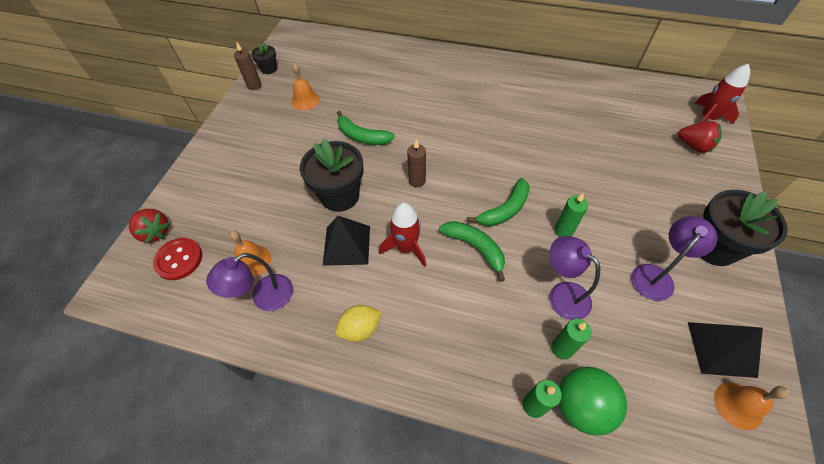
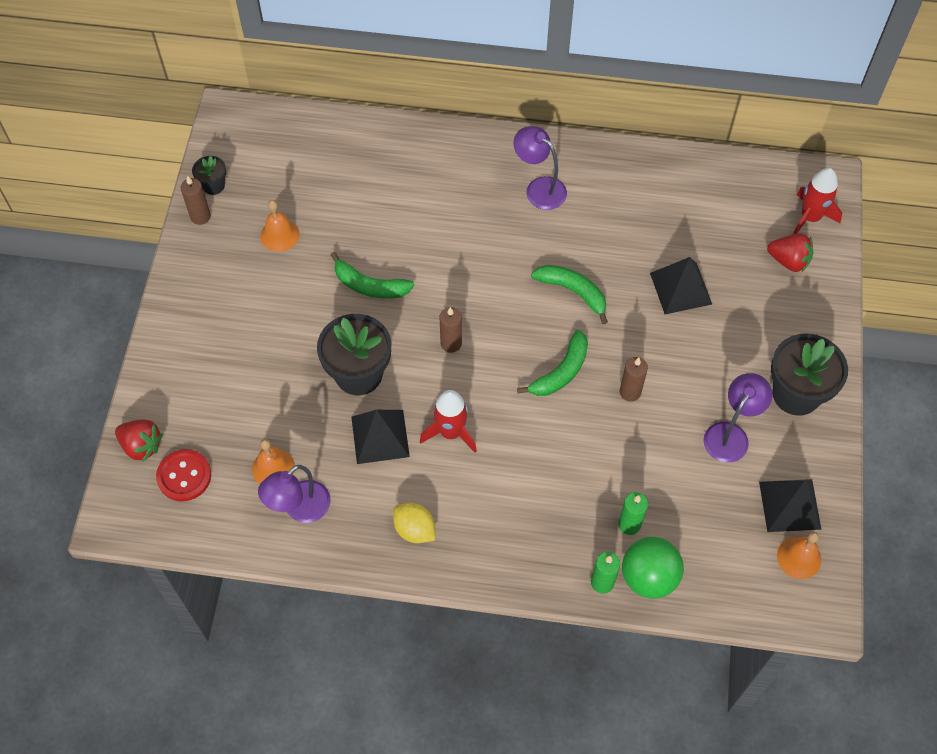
camera: 10 degrees left, 5 degrees up
(360, 329) = (414, 529): yellow lemon -> yellow lemon turned 75 degrees clockwise
(475, 248) = (530, 423): green banana -> green banana (573, 292)
(562, 294) = (629, 466): purple lamp -> purple lamp (539, 188)
(563, 231) = (630, 392): green candle -> brown candle
(605, 158) = (680, 288): none -> black pyramid

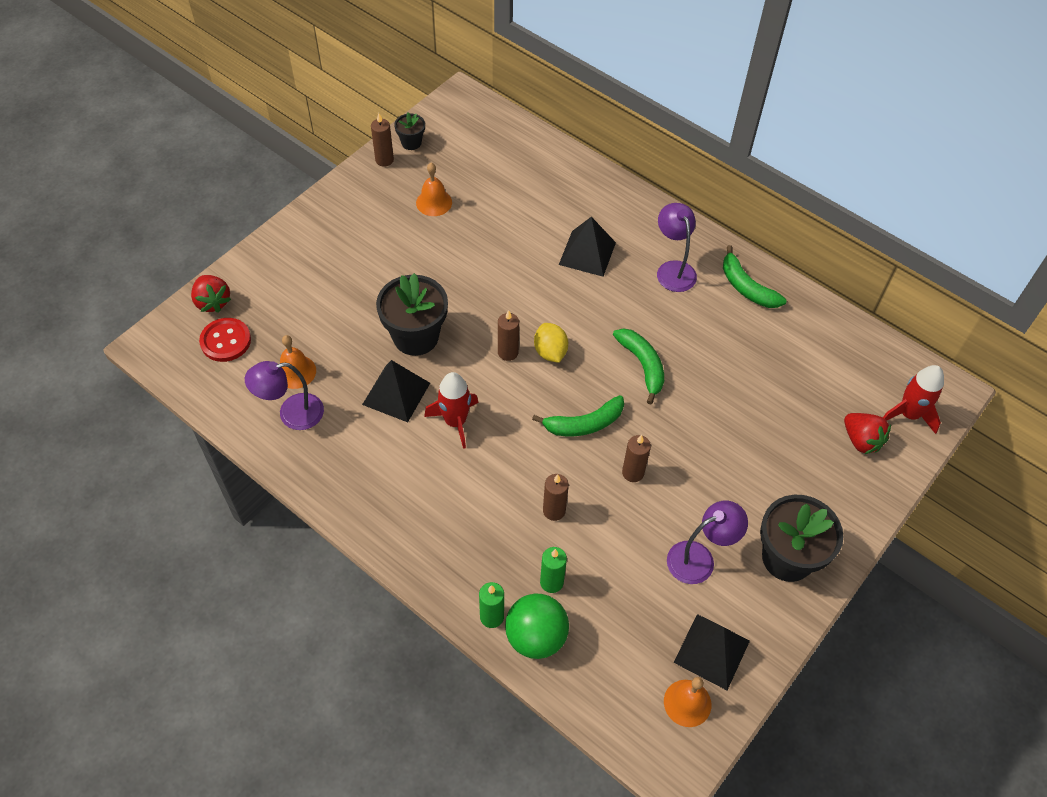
camera: 30 degrees right, 5 degrees down
(369, 286) = (475, 275): green banana -> green banana (746, 287)
(414, 529) = (368, 481): yellow lemon -> yellow lemon (550, 352)
(589, 462) = (554, 511): none -> brown candle
(680, 288) = (741, 412): black pyramid -> black pyramid (587, 253)

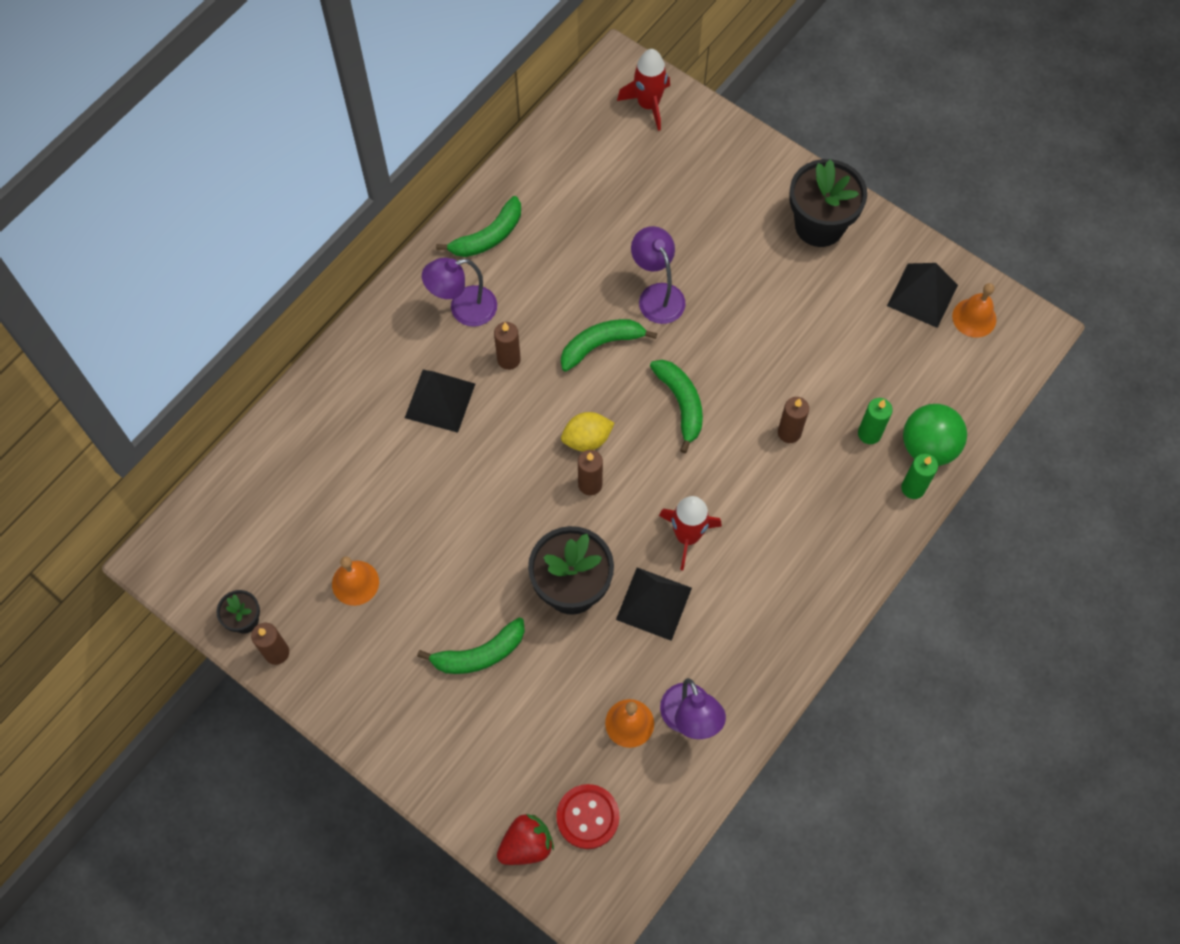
camera: 90 degrees left, 10 degrees up
(367, 276) = (479, 654): none -> green banana
(633, 473) = (737, 357): brown candle -> brown candle (509, 359)
(699, 558) = (828, 300): purple lamp -> purple lamp (657, 295)
(861, 440) = (682, 149): red strawberry -> none

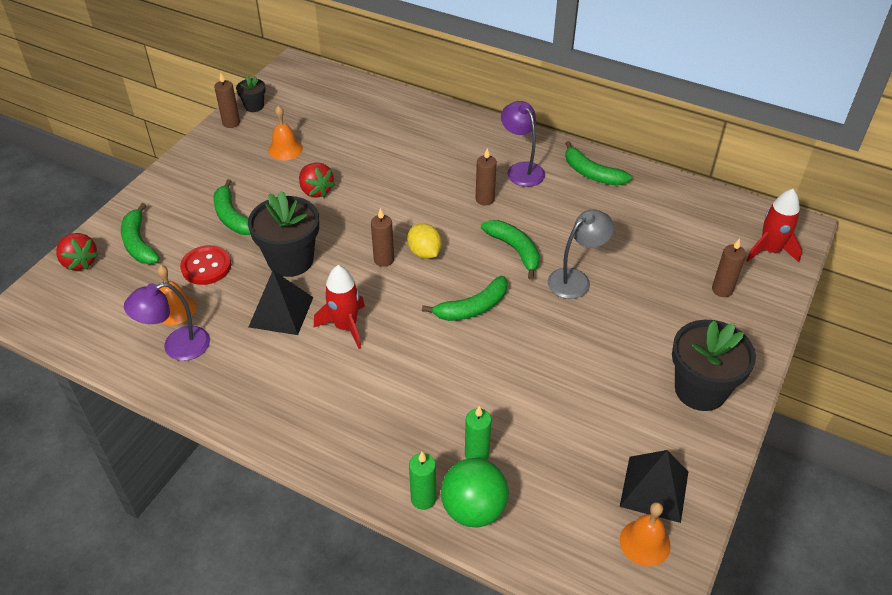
camera: 80 degrees right, 20 degrees down
(440, 400) = (439, 168): black pyramid -> none
(450, 550) = (316, 191): none -> red strawberry
(505, 771) = (139, 243): none -> green banana
(587, 817) = (98, 294): red button -> red button (206, 266)
(657, 295) = (576, 279): purple lamp -> grey lamp
(789, 432) = (462, 388): brown candle -> brown candle (722, 290)

